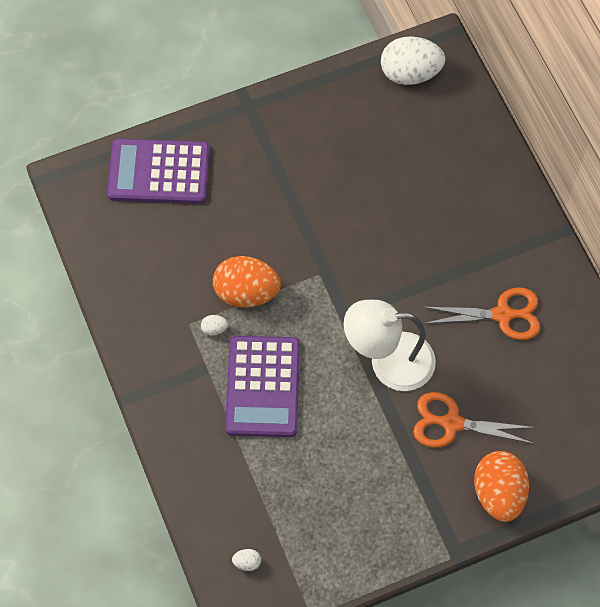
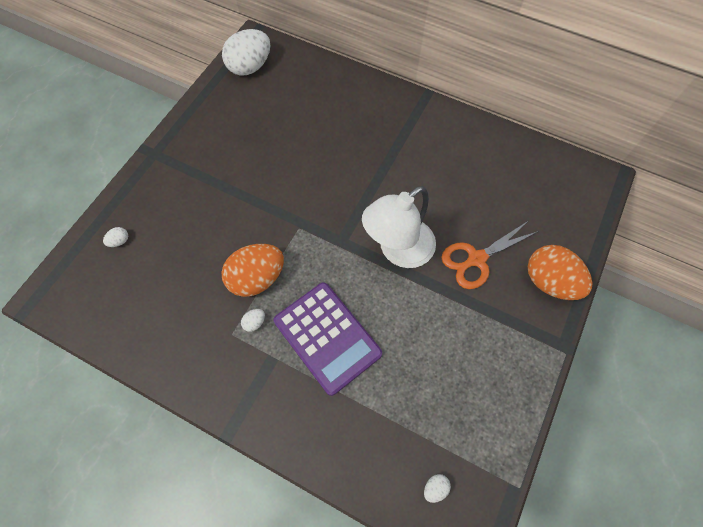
camera: 40 degrees left, 0 degrees up
(159, 172) = (119, 241): purple calculator -> white egg
(503, 315) = (440, 166): orange scissors -> none

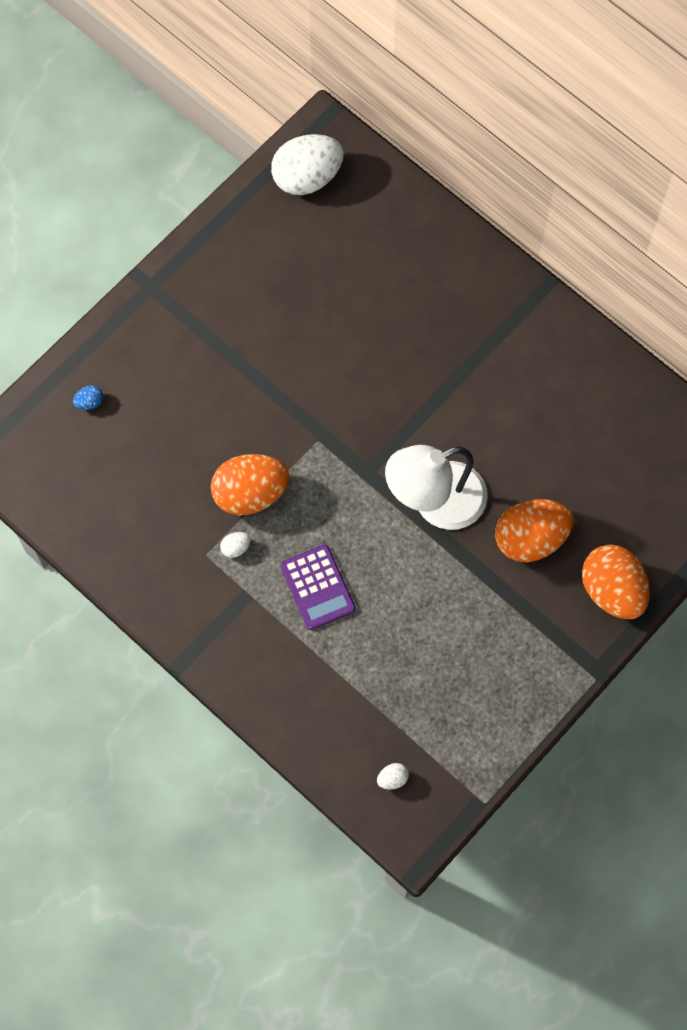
camera: 15 degrees right, 5 degrees up
(119, 241) = (89, 402): white egg -> blue egg
(327, 337) = (317, 587): purple calculator -> purple calculator, size x0.64
(476, 259) = (530, 539): orange scissors -> orange egg

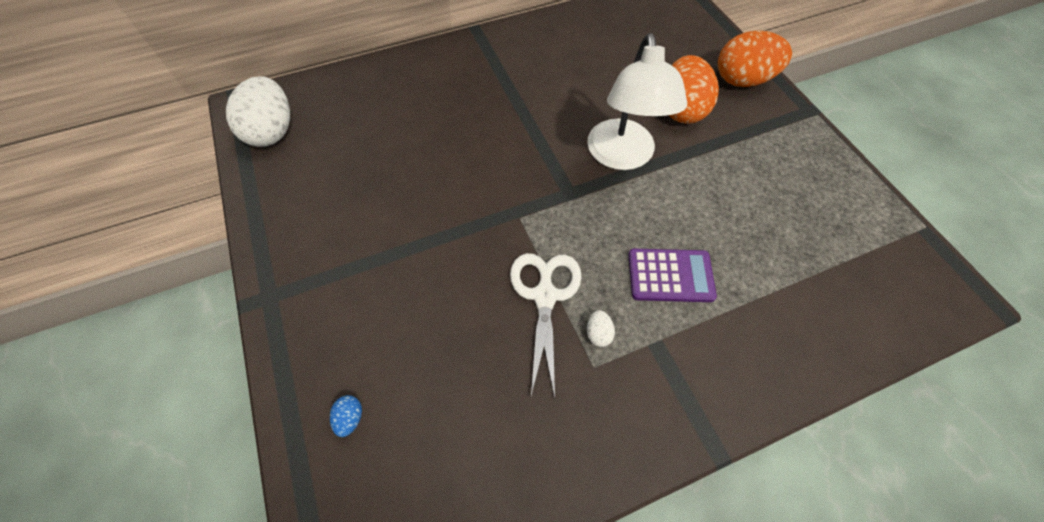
camera: 65 degrees left, 10 degrees down
(250, 493) = (545, 295): orange egg -> white scissors
(392, 779) = (894, 290): white egg -> none

